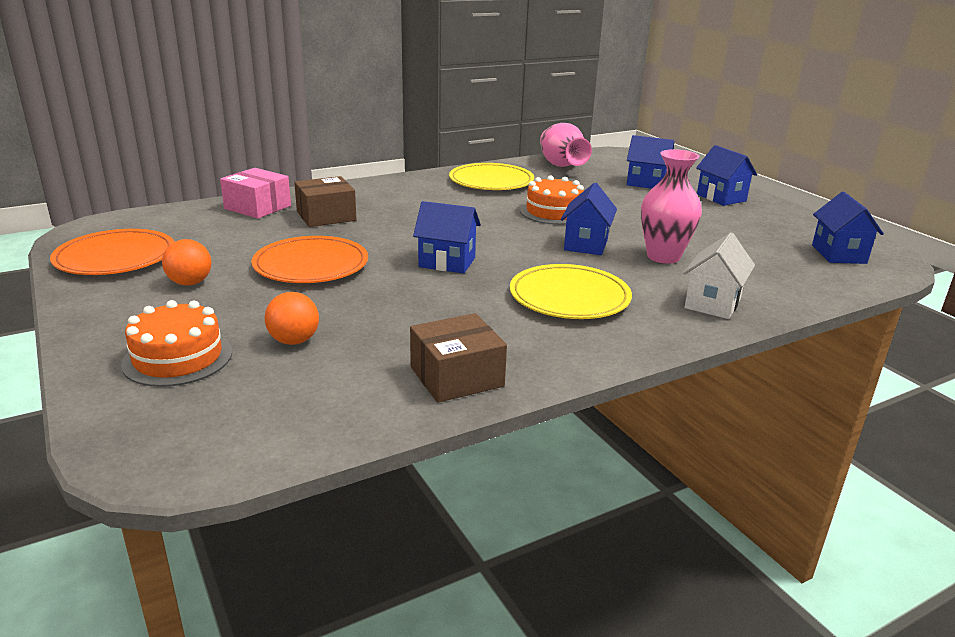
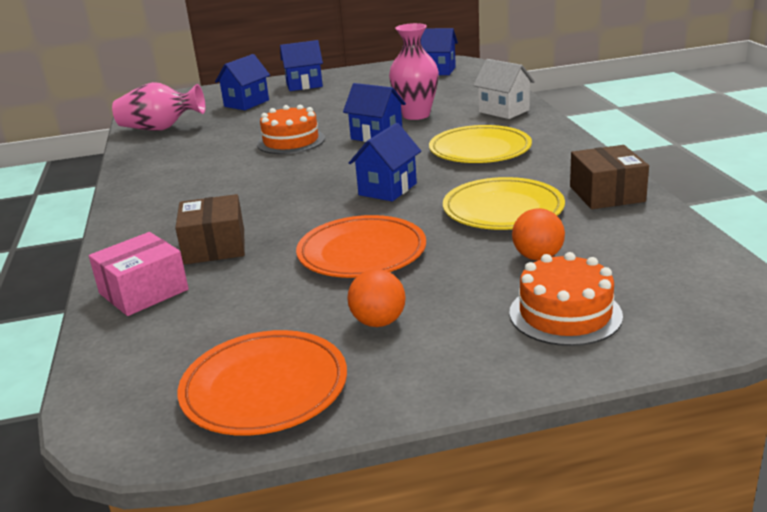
camera: 70 degrees left, 0 degrees up
(491, 181) = (179, 160): yellow plate -> yellow plate (503, 210)

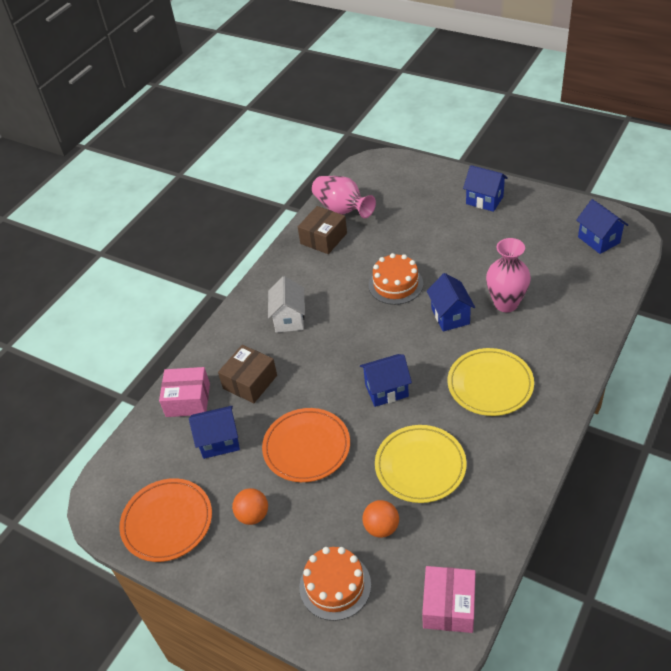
camera: 45 degrees right, 20 degrees up
(246, 103) = (422, 205): blue house -> blue house (219, 442)
(504, 111) = (569, 342): white house -> white house (289, 319)
(607, 194) = (497, 500): brown box -> brown box (323, 238)
(693, 264) = (449, 606): none -> pink box

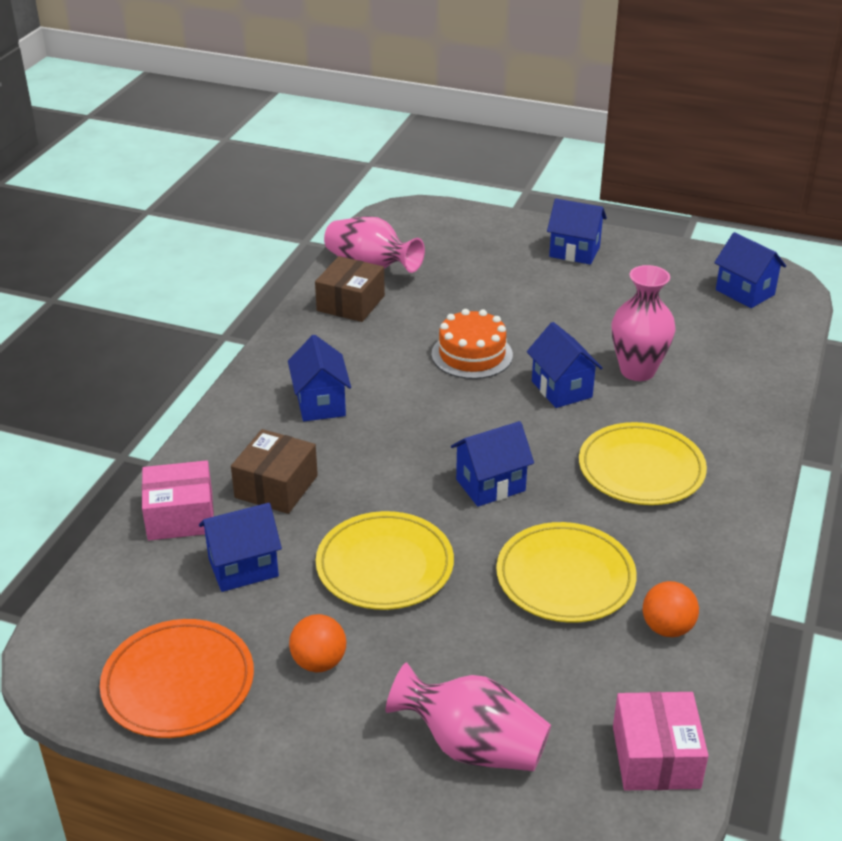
camera: 15 degrees left, 10 degrees down
(289, 319) = (320, 404): white house -> blue house
(306, 447) = (385, 565): orange plate -> yellow plate
(335, 585) = (472, 746): orange cake -> pink vase
(381, 527) = (526, 662): orange ball -> orange ball (667, 628)

